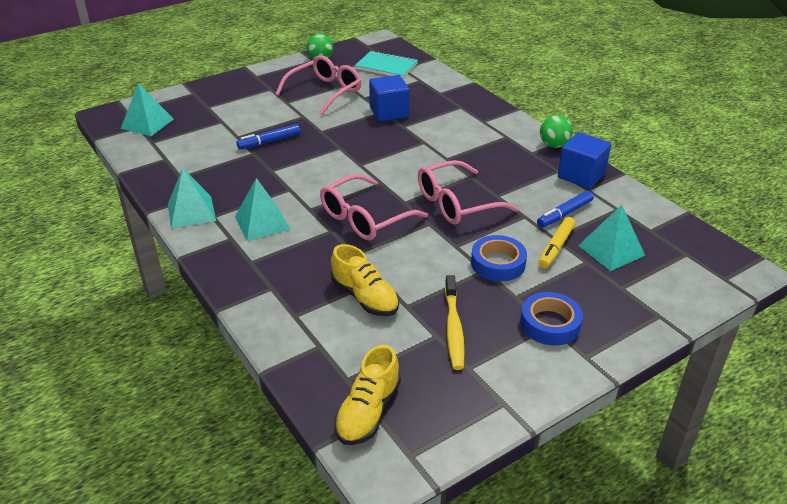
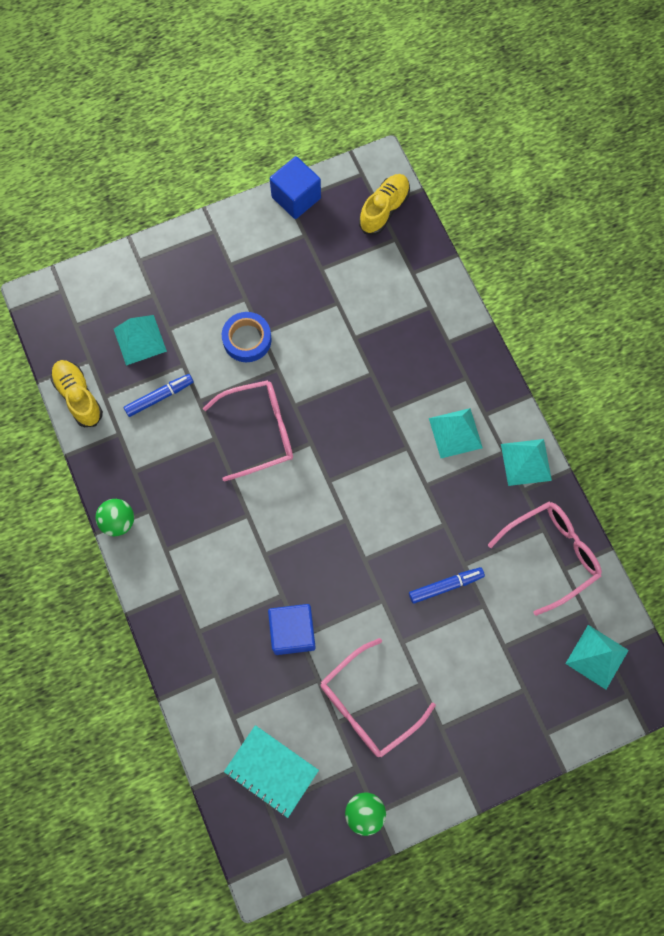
camera: 170 degrees left, 35 degrees up
(364, 218) = (355, 423): pink glasses -> pink glasses (551, 554)
(365, 297) = (370, 317): yellow shoe -> yellow shoe (79, 397)
(453, 328) = (306, 273): yellow toothbrush -> none
(550, 324) = (229, 265): blue tape -> none
(556, 247) = (187, 352): yellow marker -> none
(581, 175) = (114, 457): blue cube -> blue cube (296, 198)

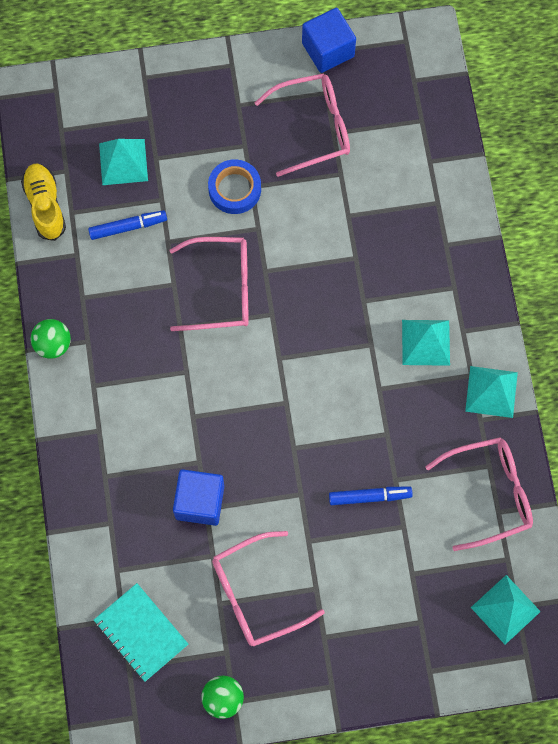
camera: 15 degrees right, 0 degrees up
(302, 268) = (313, 127): none -> pink glasses
(384, 209) = (418, 85): yellow shoe -> none

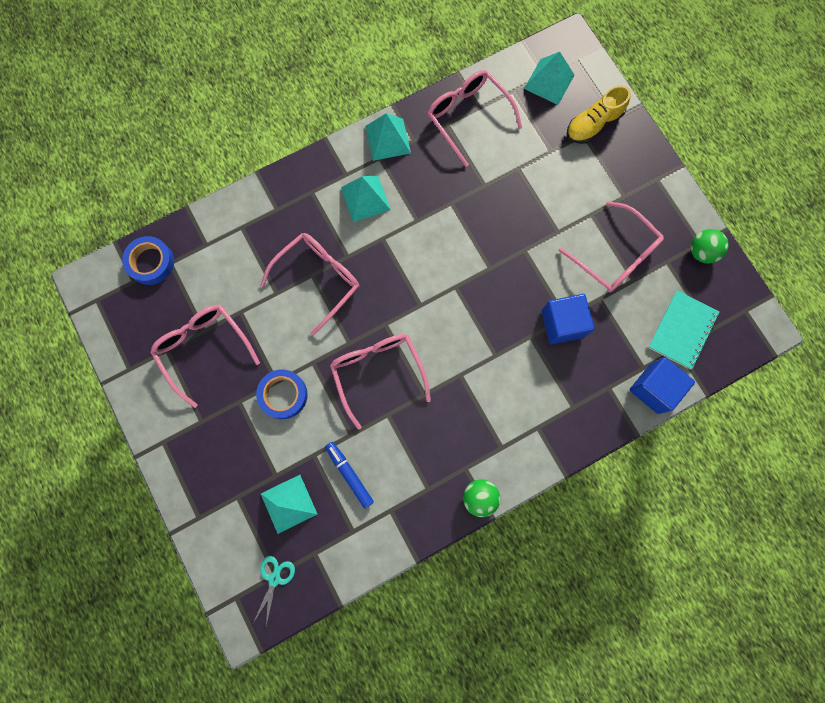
camera: 110 degrees left, 5 degrees up
(45, 206) = (354, 558): yellow shoe -> yellow shoe (593, 124)
(58, 128) = (274, 579): none -> turquoise scissors
(328, 50) = (124, 362): blue cube -> blue cube (654, 388)
(347, 262) = (318, 279): none -> pink glasses
(369, 497) = (505, 199): blue marker -> none
(429, 102) = (151, 262): none -> blue tape

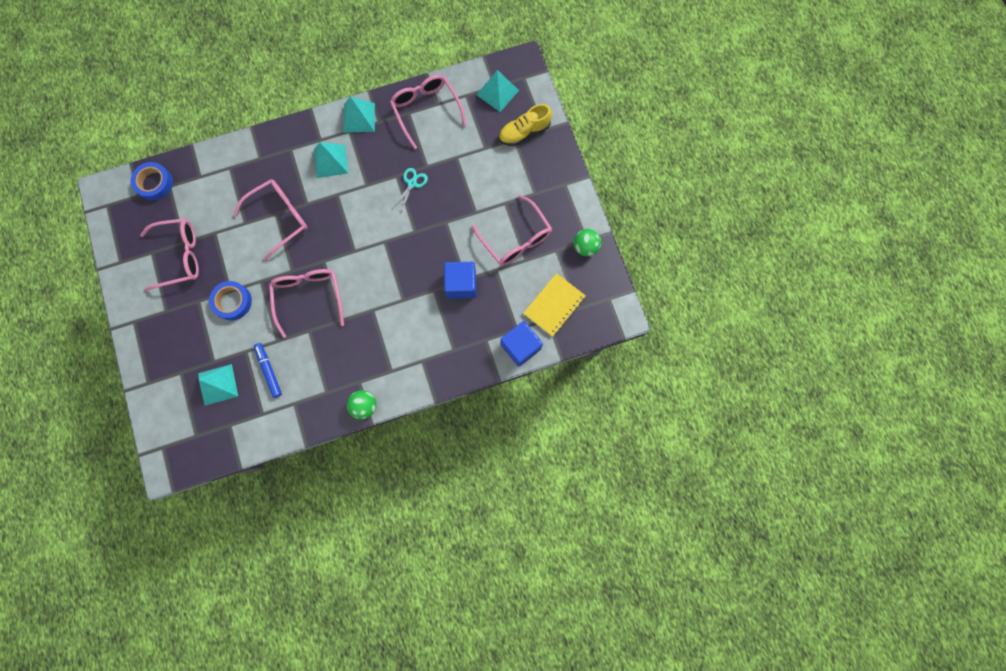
camera: 10 degrees right, 0 degrees up
(203, 349) = (180, 256): pink glasses -> pink glasses turned 105 degrees clockwise
(274, 579) = (194, 438): turquoise scissors -> turquoise scissors (412, 183)
(682, 330) = (554, 305): turquoise notebook -> yellow notebook

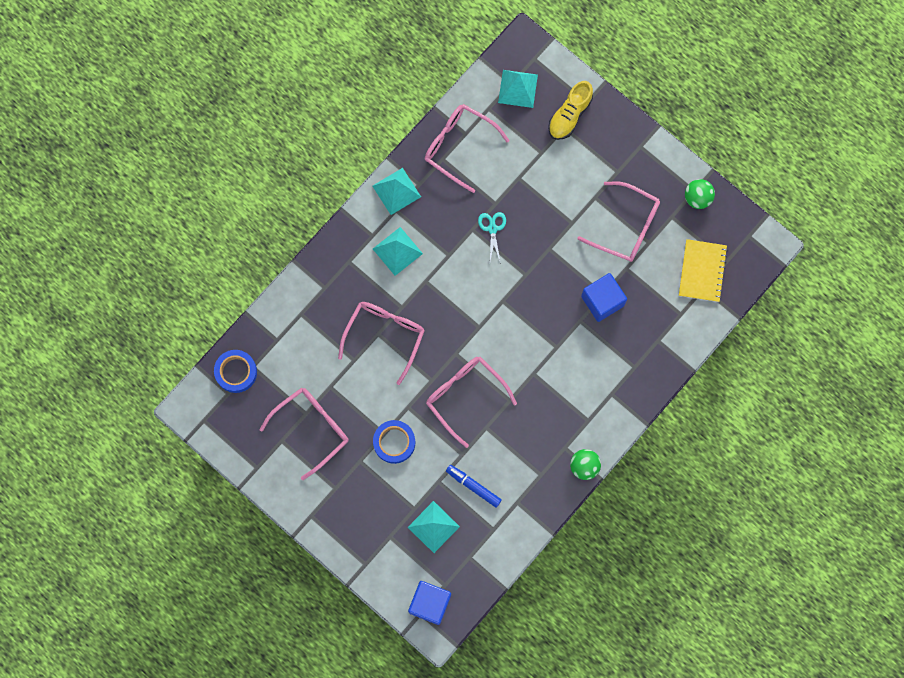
camera: 30 degrees left, 0 degrees up
(520, 346) = (694, 328): blue cube -> blue cube (430, 603)

